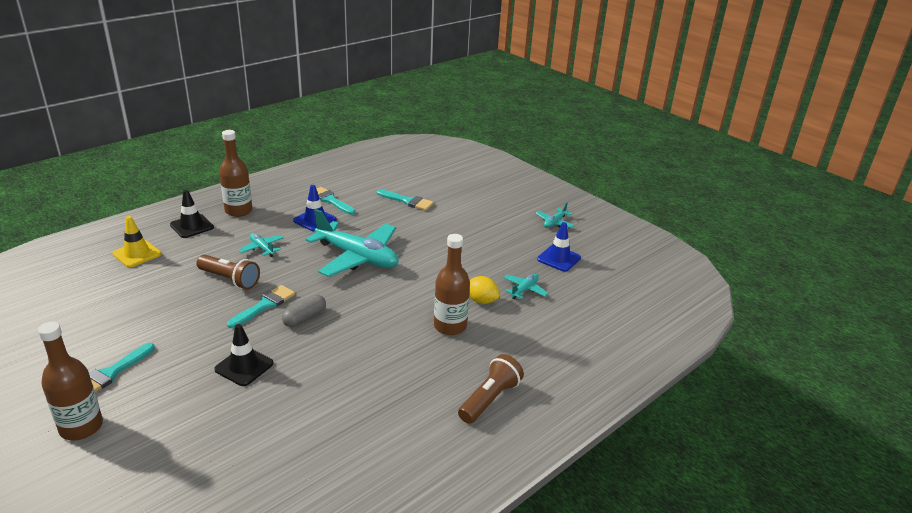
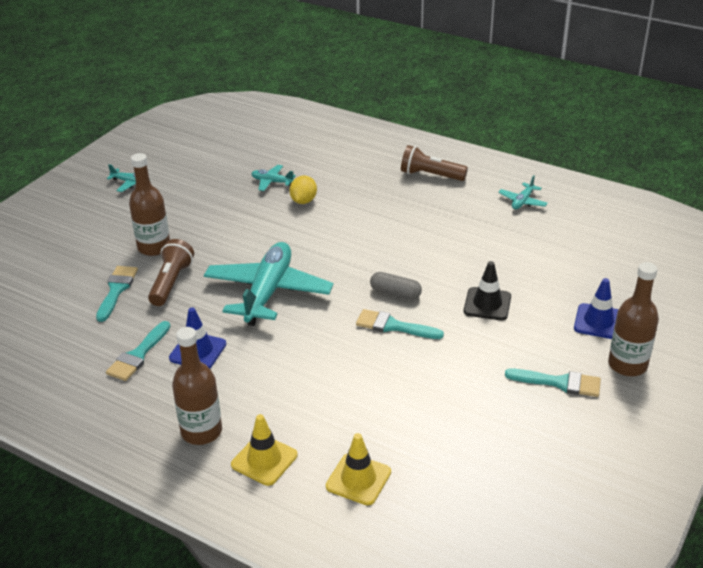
camera: 105 degrees left, 5 degrees up
(192, 226) = (264, 460): black traffic cone -> yellow traffic cone
(230, 280) = (364, 370): brown flashlight -> brown flashlight (171, 282)
(262, 248) = (286, 371): turquoise plane -> turquoise plane (522, 201)
(450, 326) = (353, 209): brown bottle -> brown bottle (154, 247)
(558, 258) = (206, 172): blue traffic cone -> blue traffic cone (598, 322)

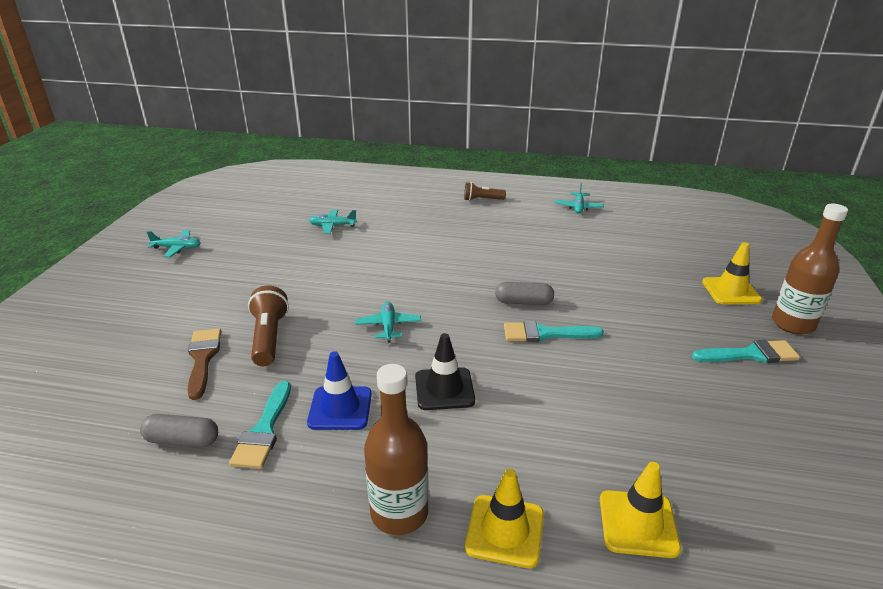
camera: 20 degrees left, 5 degrees down
(82, 349) = (182, 440): none -> grey capsule
(116, 290) = (203, 359): turquoise brush -> brown brush
(154, 247) = (231, 305): brown bottle -> none
(268, 292) = (388, 326): turquoise plane -> turquoise plane, size x0.44
(303, 201) = (375, 237): yellow lemon -> none
(430, 175) = (482, 200): brown flashlight -> brown flashlight, size x0.66
(487, 304) = (619, 295): black traffic cone -> black traffic cone (444, 389)
(598, 322) = (731, 291): blue traffic cone -> yellow traffic cone

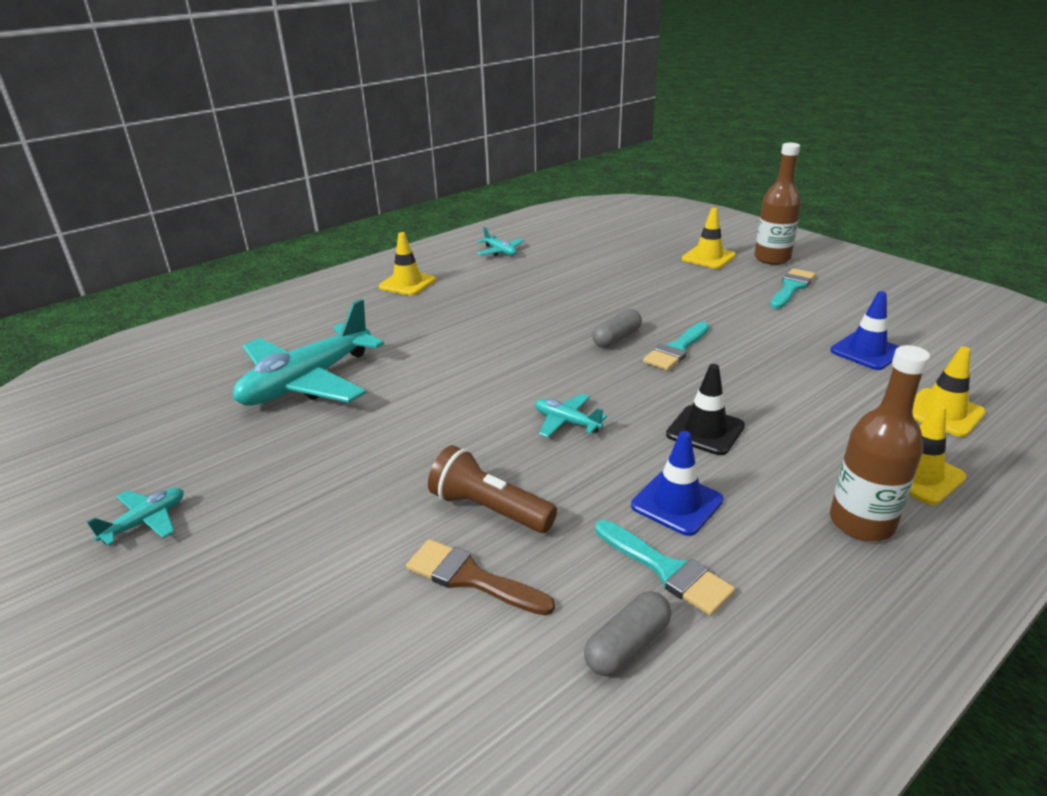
camera: 50 degrees left, 0 degrees up
(332, 226) = (307, 382): turquoise plane -> turquoise plane, size x2.30
(482, 200) = (407, 283): brown flashlight -> yellow traffic cone
(691, 439) = (866, 351): none -> blue traffic cone

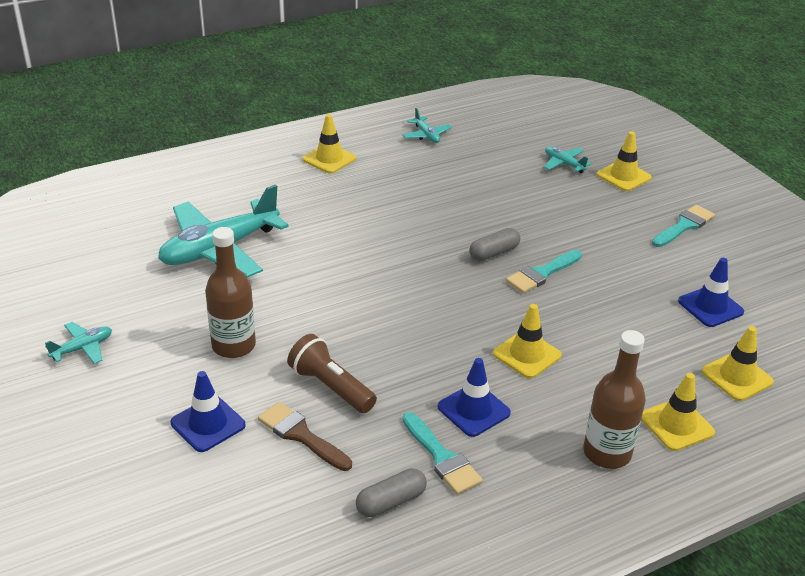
camera: 10 degrees right, 5 degrees up
(338, 588) = (208, 424): none -> blue traffic cone
(566, 422) = (417, 326): turquoise plane -> turquoise plane (564, 164)
(705, 430) = (527, 354): black traffic cone -> yellow traffic cone
(772, 258) = (685, 188): brown bottle -> brown bottle (233, 345)

